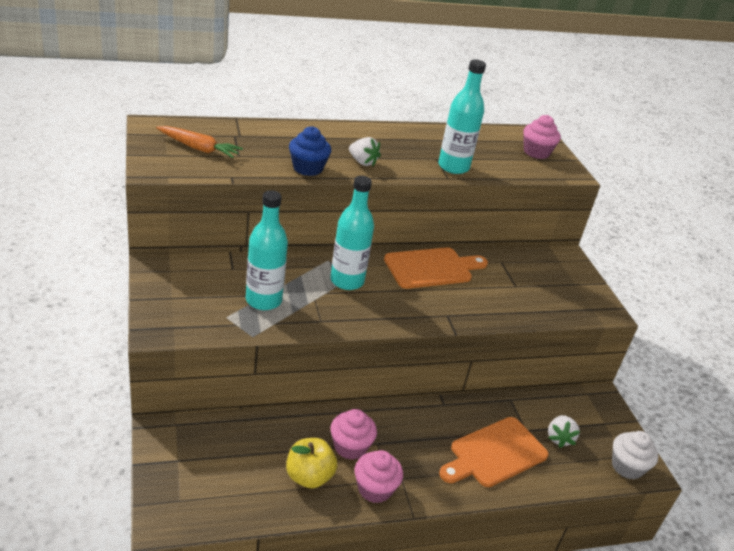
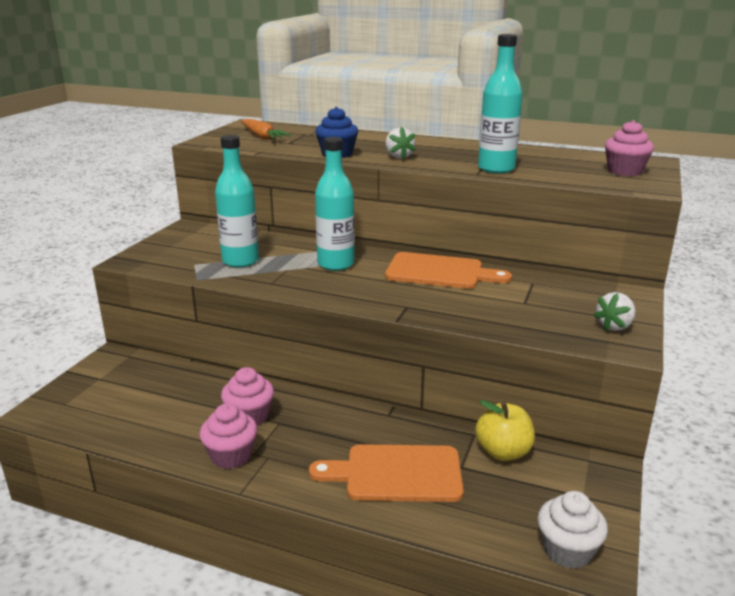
camera: 40 degrees right, 10 degrees down
(309, 476) = (184, 425): yellow apple -> yellow apple (503, 452)
(559, 438) = (497, 488): white strawberry -> white strawberry (614, 326)

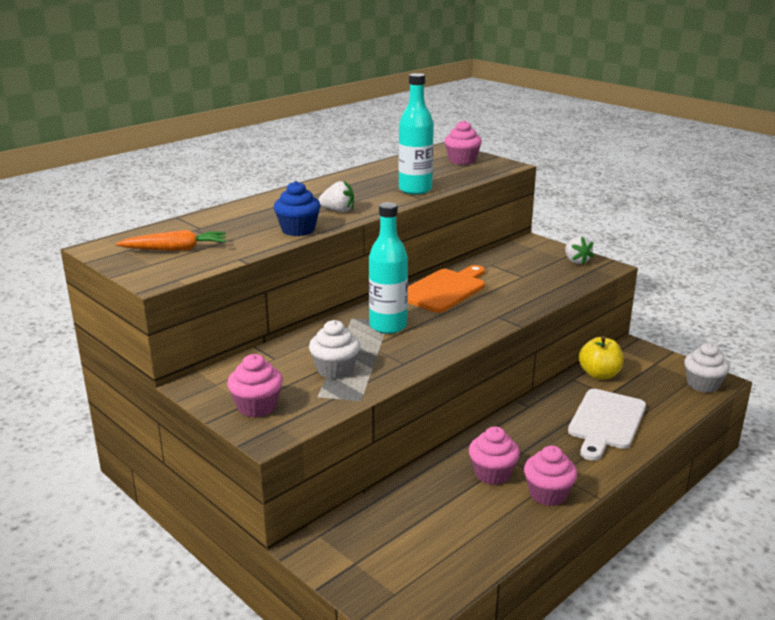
camera: 65 degrees left, 0 degrees up
(168, 249) = (257, 407): none -> pink cupcake
(240, 261) = (335, 370): turquoise bottle -> white cupcake
(396, 473) = (606, 422): orange cutting board -> white cutting board

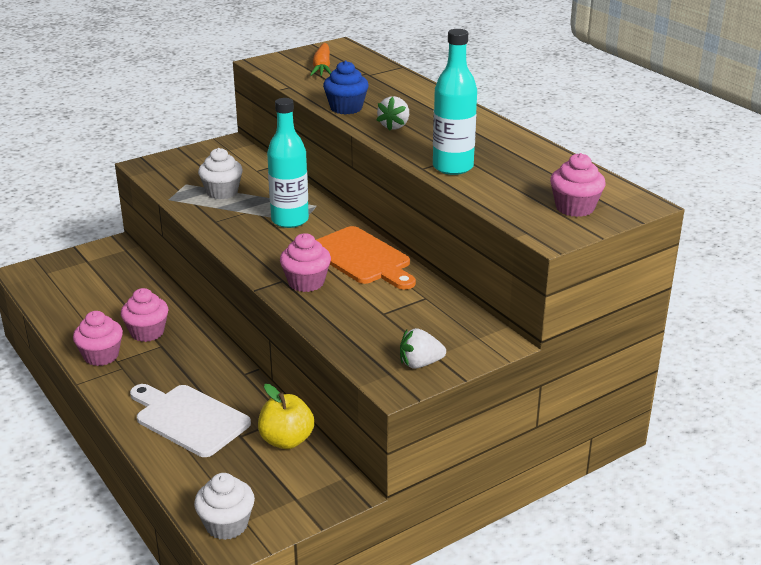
camera: 100 degrees right, 5 degrees up
(257, 407) = (185, 162): pink cupcake -> pink cupcake (306, 282)

